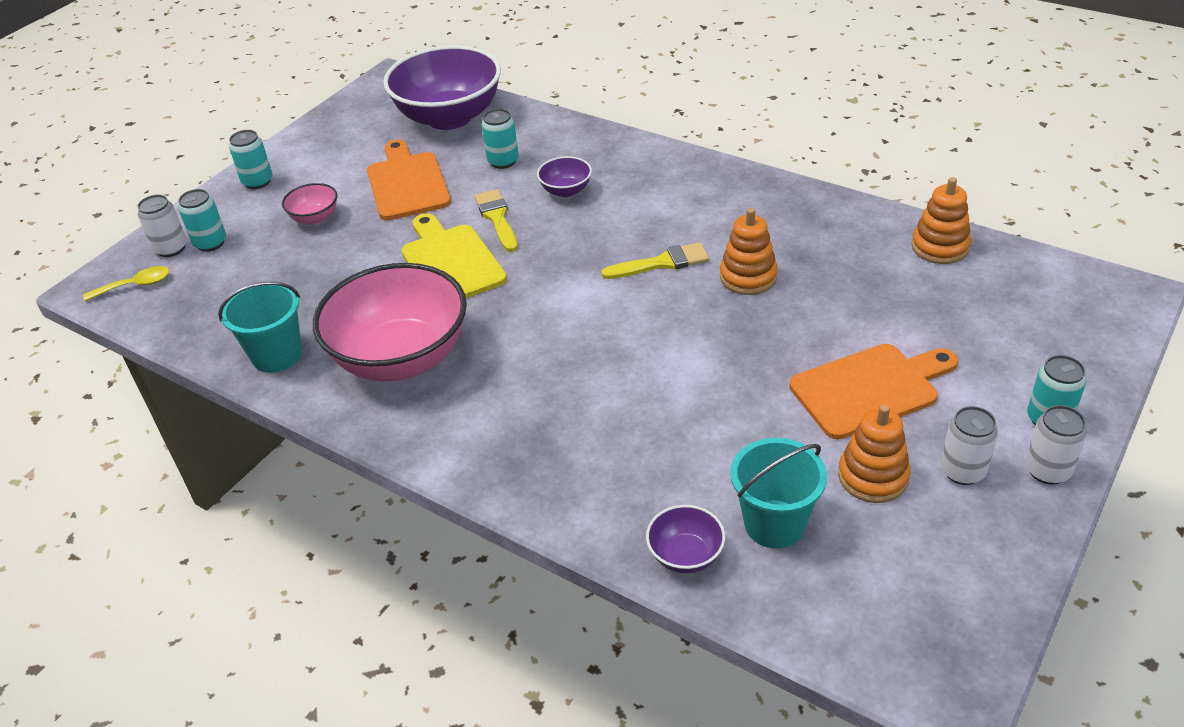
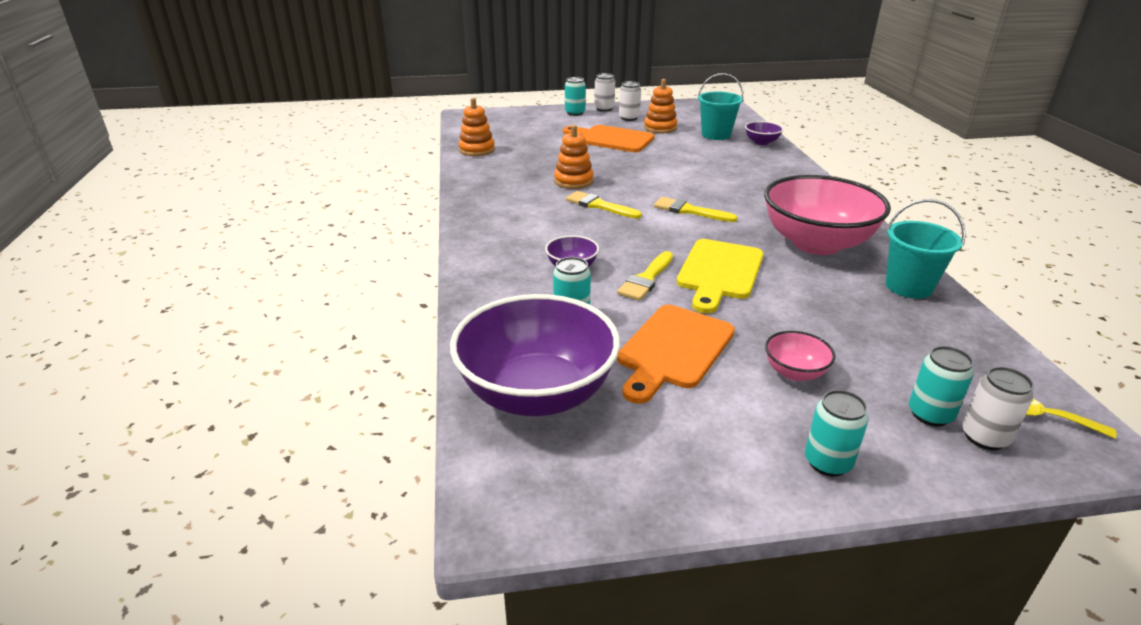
camera: 135 degrees left, 10 degrees down
(572, 318) = (689, 211): none -> yellow brush

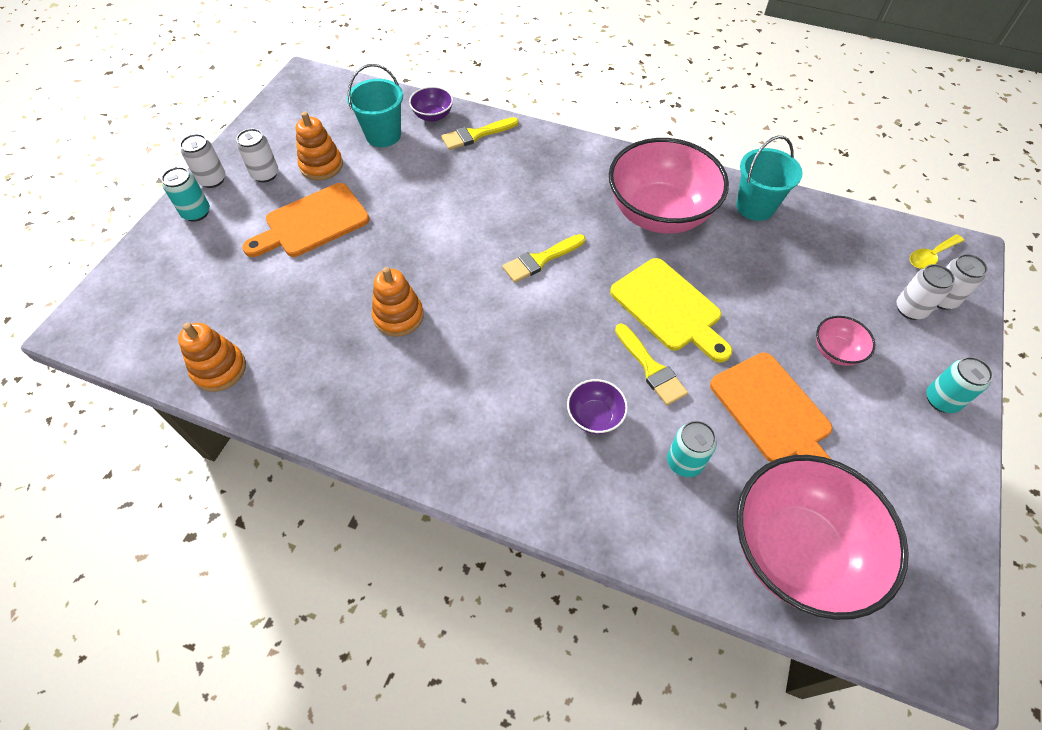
camera: 60 degrees left, 25 degrees up
(537, 394) = (796, 551): purple bowl -> pink bowl
(599, 205) = (476, 325): yellow brush -> yellow brush (476, 135)
(930, 414) = (910, 309): turquoise can -> white can

